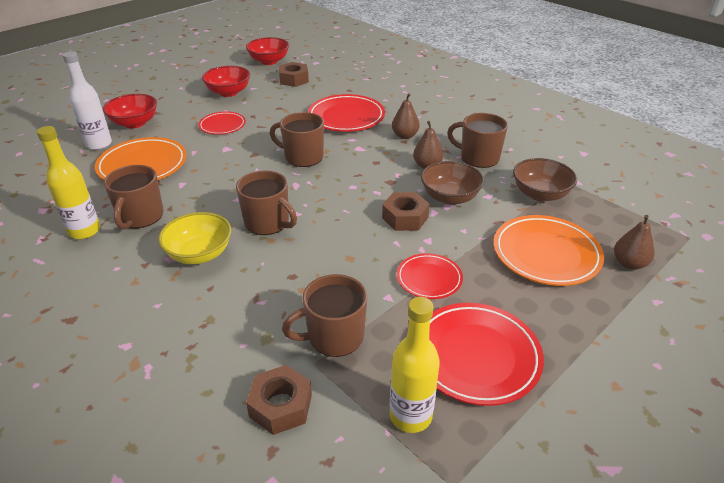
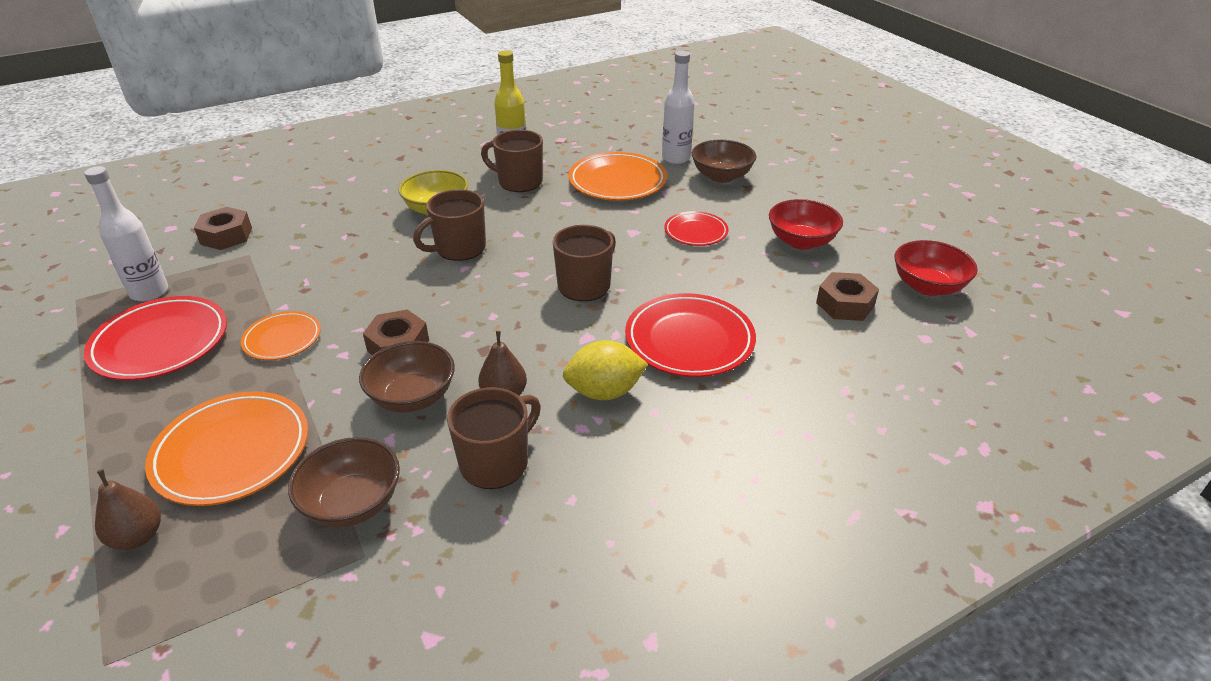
camera: 105 degrees right, 0 degrees up
(135, 123) = (721, 176): red bowl -> brown bowl
(334, 337) = (266, 268): brown mug -> none
(405, 136) = (604, 392): brown pear -> yellow lemon
(410, 416) = (149, 292): yellow bottle -> white bottle
(429, 279) = (282, 339): red plate -> orange plate

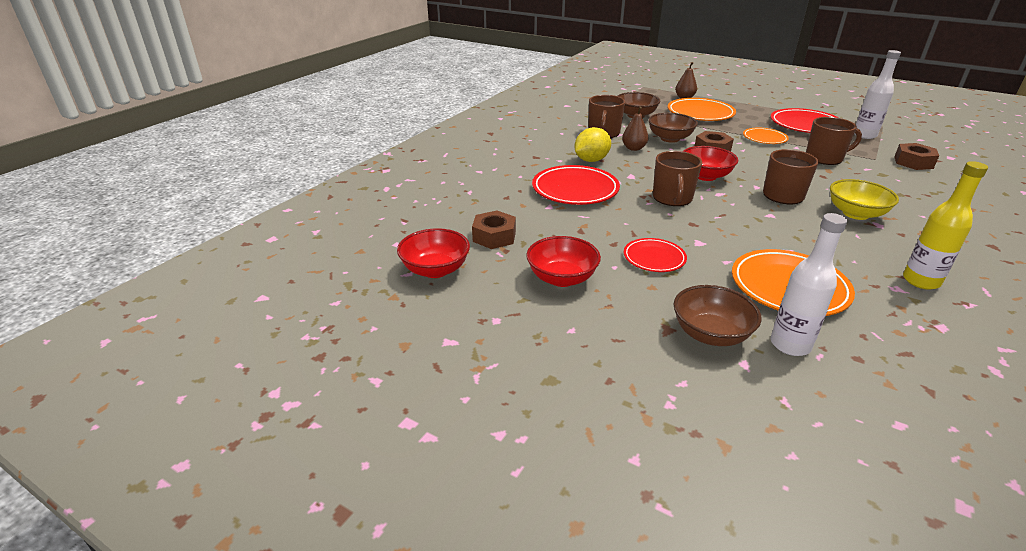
camera: 150 degrees right, 5 degrees down
(493, 302) = (705, 176): none -> red bowl
(519, 182) = (860, 256): brown mug -> brown mug (825, 158)

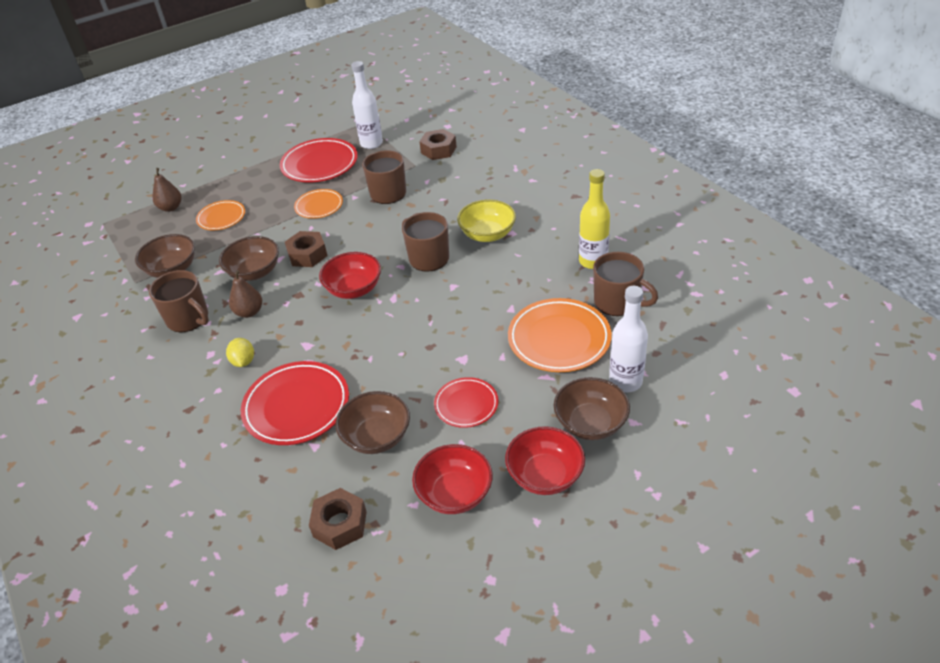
camera: 60 degrees left, 10 degrees up
(435, 270) = (369, 608): red bowl -> red bowl (545, 475)
(581, 228) = (376, 437): none -> brown bowl
(591, 160) = (243, 361): yellow lemon -> yellow lemon, size x0.63
(672, 198) = (375, 336): brown mug -> brown mug (618, 302)
(700, 113) = (221, 218): orange plate -> orange plate, size x0.59

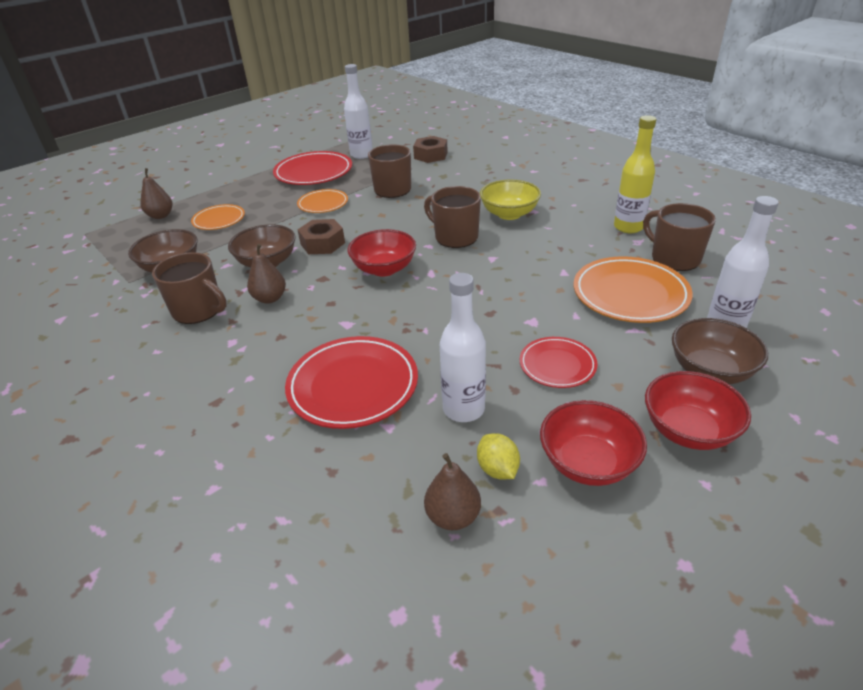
camera: 10 degrees left, 5 degrees down
(243, 361) = (274, 346): yellow lemon -> yellow lemon (497, 469)
(340, 524) = (453, 516): brown nut -> brown pear
(376, 437) = (463, 409): brown bowl -> white bottle
(618, 302) = (674, 258): brown mug -> brown mug turned 150 degrees counterclockwise

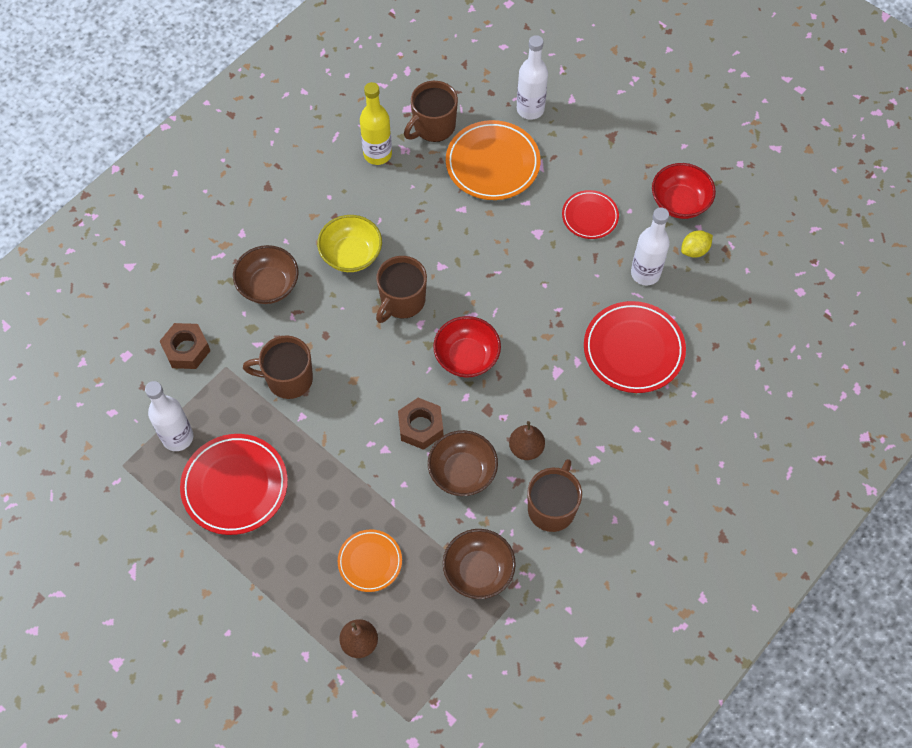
camera: 100 degrees left, 25 degrees up
(323, 204) = (327, 450): orange plate -> none
(453, 516) = (734, 272): brown pear -> none
(688, 430) = (642, 147): red bowl -> none
(710, 370) = (582, 126): brown bowl -> brown bowl (268, 285)

